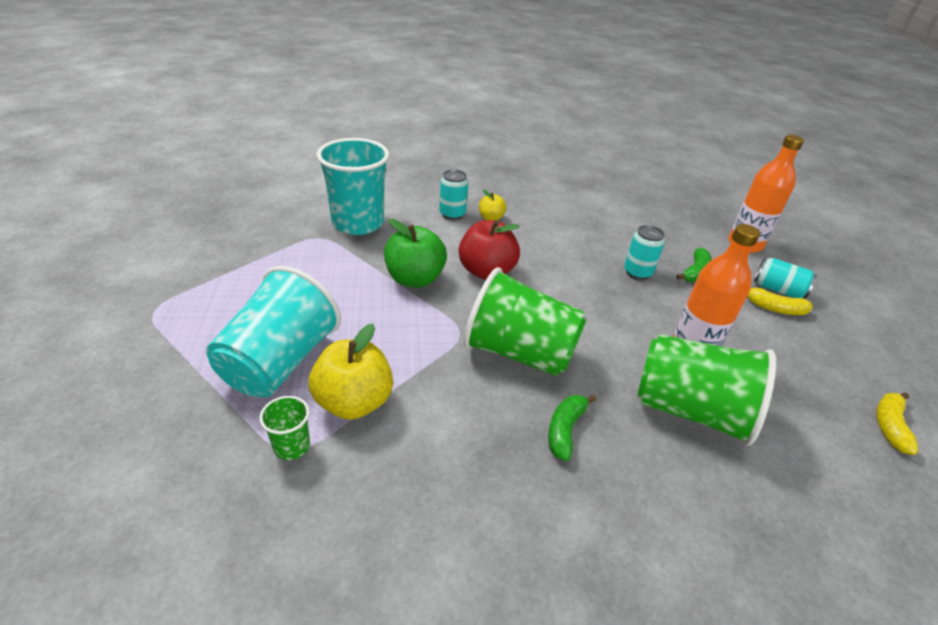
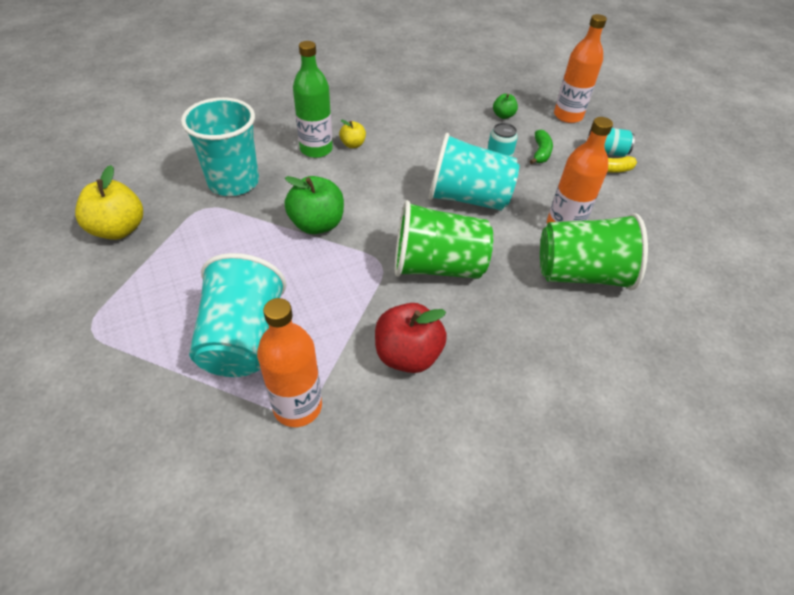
camera: 20 degrees left, 10 degrees up
(292, 446) = (297, 406): green cup -> orange bottle
(354, 402) = (327, 352): yellow apple -> yellow apple (119, 229)
(452, 214) = (316, 149): turquoise can -> green bottle
(486, 271) = (375, 199): red apple -> red apple (407, 355)
(565, 430) = (500, 320): green banana -> none
(588, 295) = (468, 198): none -> turquoise cup
(667, 228) = (503, 115): none -> green apple
(889, 426) = (712, 243): yellow banana -> none

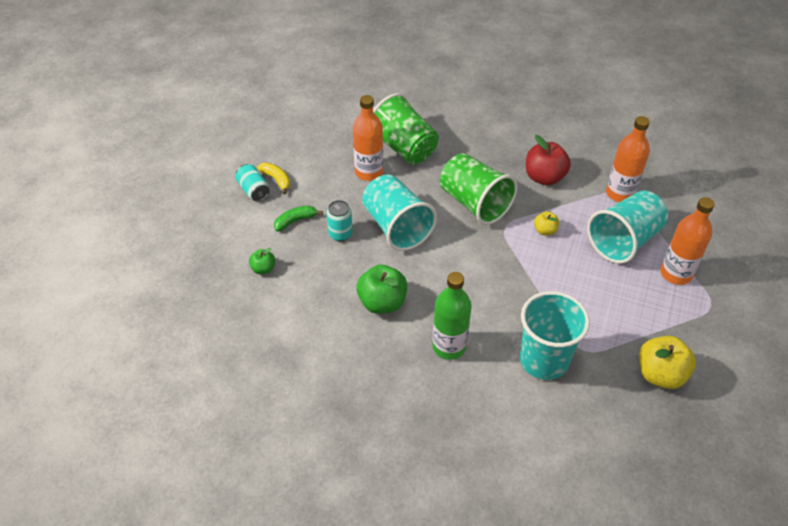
camera: 130 degrees left, 0 degrees up
(317, 224) = (516, 279): green apple -> green apple (382, 302)
(353, 144) = (415, 329): yellow apple -> yellow apple (545, 230)
(568, 116) = (219, 232): orange bottle -> orange bottle (675, 274)

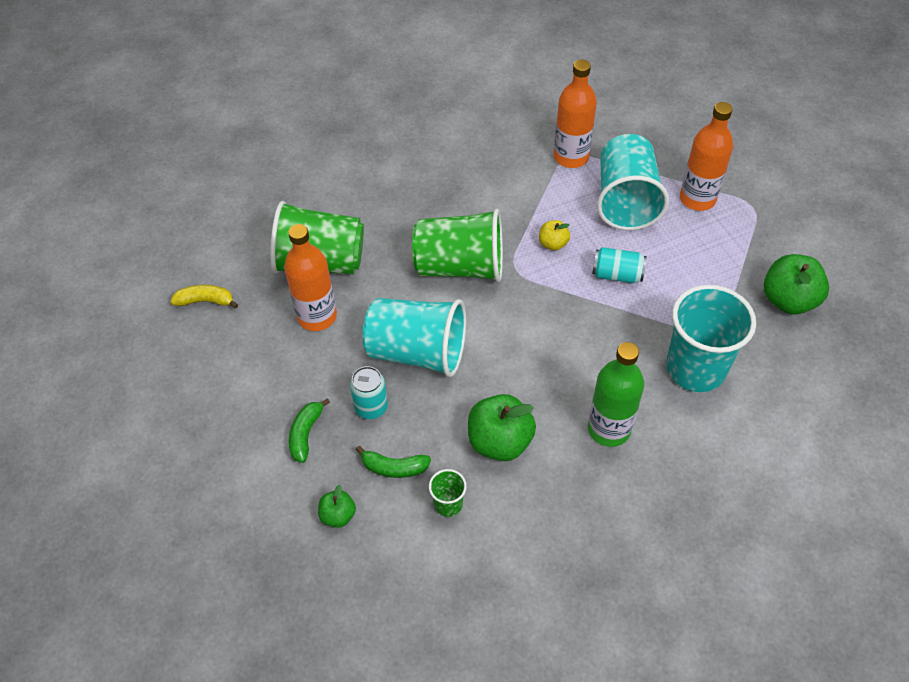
camera: 45 degrees left, 5 degrees up
(253, 190) = (214, 439): turquoise can -> turquoise can (617, 275)
(276, 180) = (225, 406): yellow banana -> yellow banana (205, 301)
(315, 270) = (394, 467): none -> green banana
(319, 308) = (448, 504): none -> green cup
(544, 177) = (490, 191): red apple -> none
(660, 374) = (788, 300): yellow apple -> green apple

